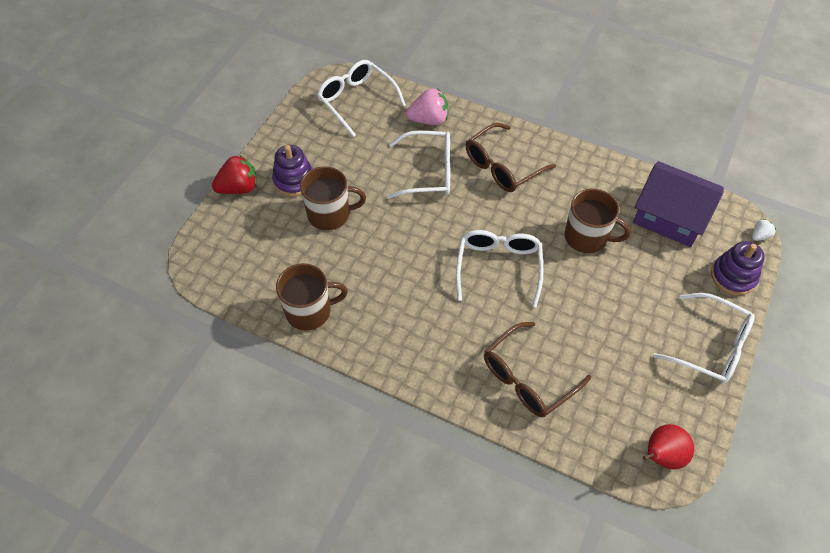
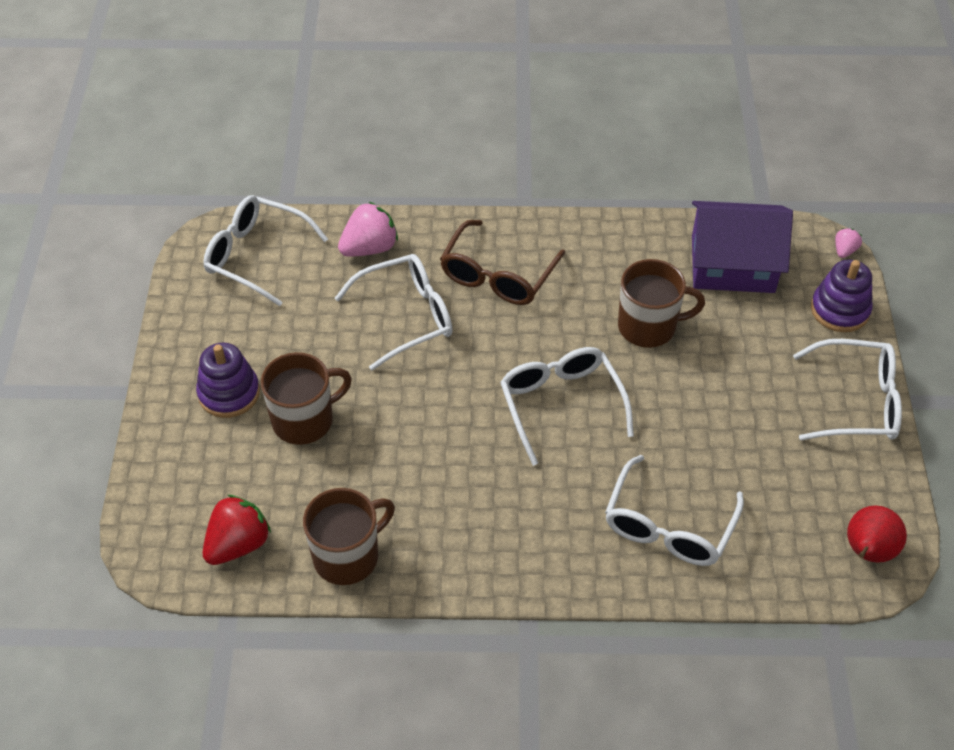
camera: 25 degrees left, 5 degrees down
(239, 188) = (155, 432): red strawberry -> red strawberry (238, 544)
(527, 378) = (668, 526): brown glasses -> white glasses
(759, 236) = (844, 250): white strawberry -> pink strawberry

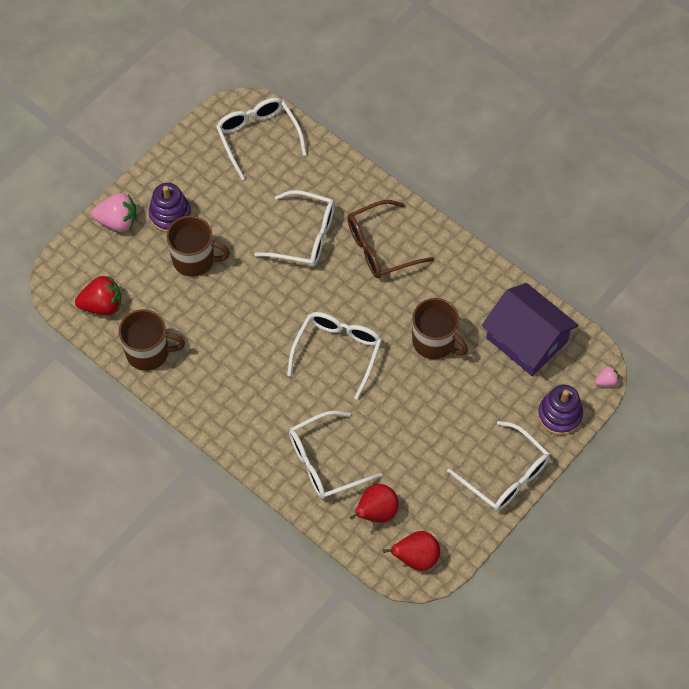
camera: 40 degrees right, 10 degrees up
(369, 248) = (325, 177): pink strawberry -> pink strawberry (118, 221)
(776, 537) = (376, 512): none -> red pear

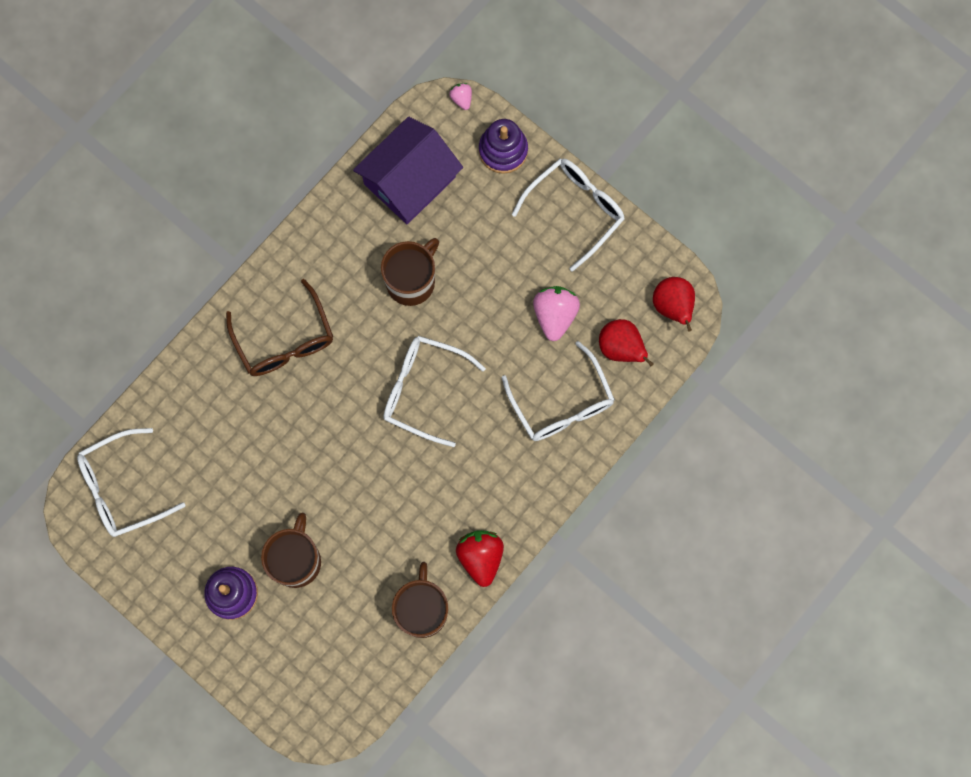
camera: 90 degrees left, 15 degrees up
(102, 305) = (357, 670): red strawberry -> red strawberry (480, 557)
(118, 221) = (239, 658): pink strawberry -> pink strawberry (555, 315)
(305, 236) = (267, 428): white glasses -> none

